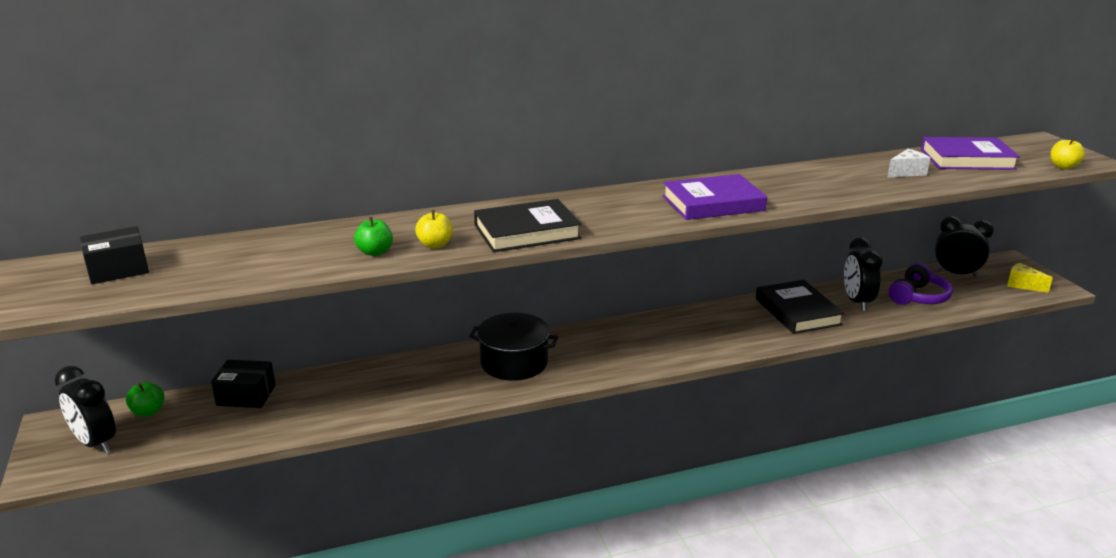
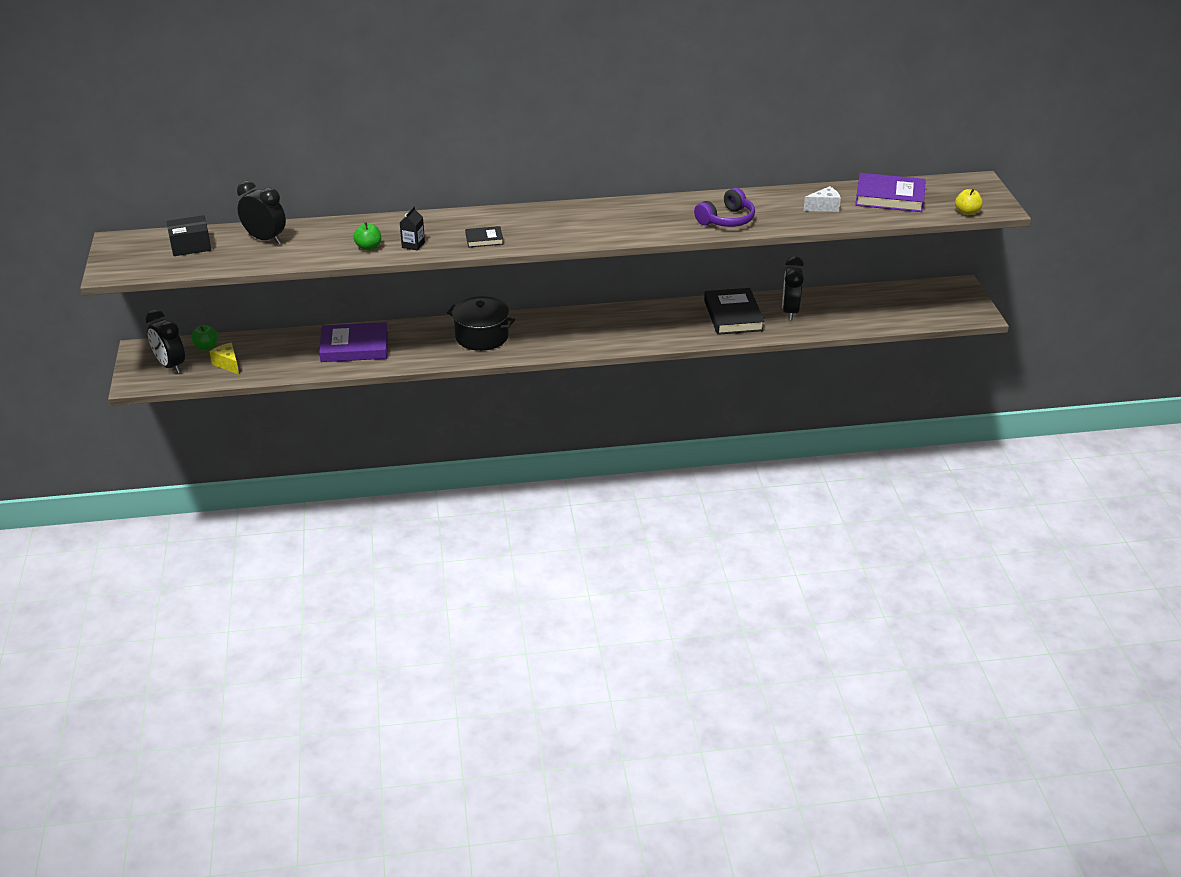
camera: 10 degrees right, 10 degrees up
(246, 395) = (276, 342): black box -> none
(435, 245) = (413, 245): yellow apple -> black carton
(526, 232) = (484, 239): black book -> black book, size x0.51
(713, 203) = (641, 225): purple book -> purple book (354, 347)
(918, 297) = (847, 312): purple headphones -> purple headphones (726, 220)
(956, 273) = (898, 293): black clock -> black clock (265, 239)
(1022, 285) = (950, 310): yellow cheese -> yellow cheese (227, 364)

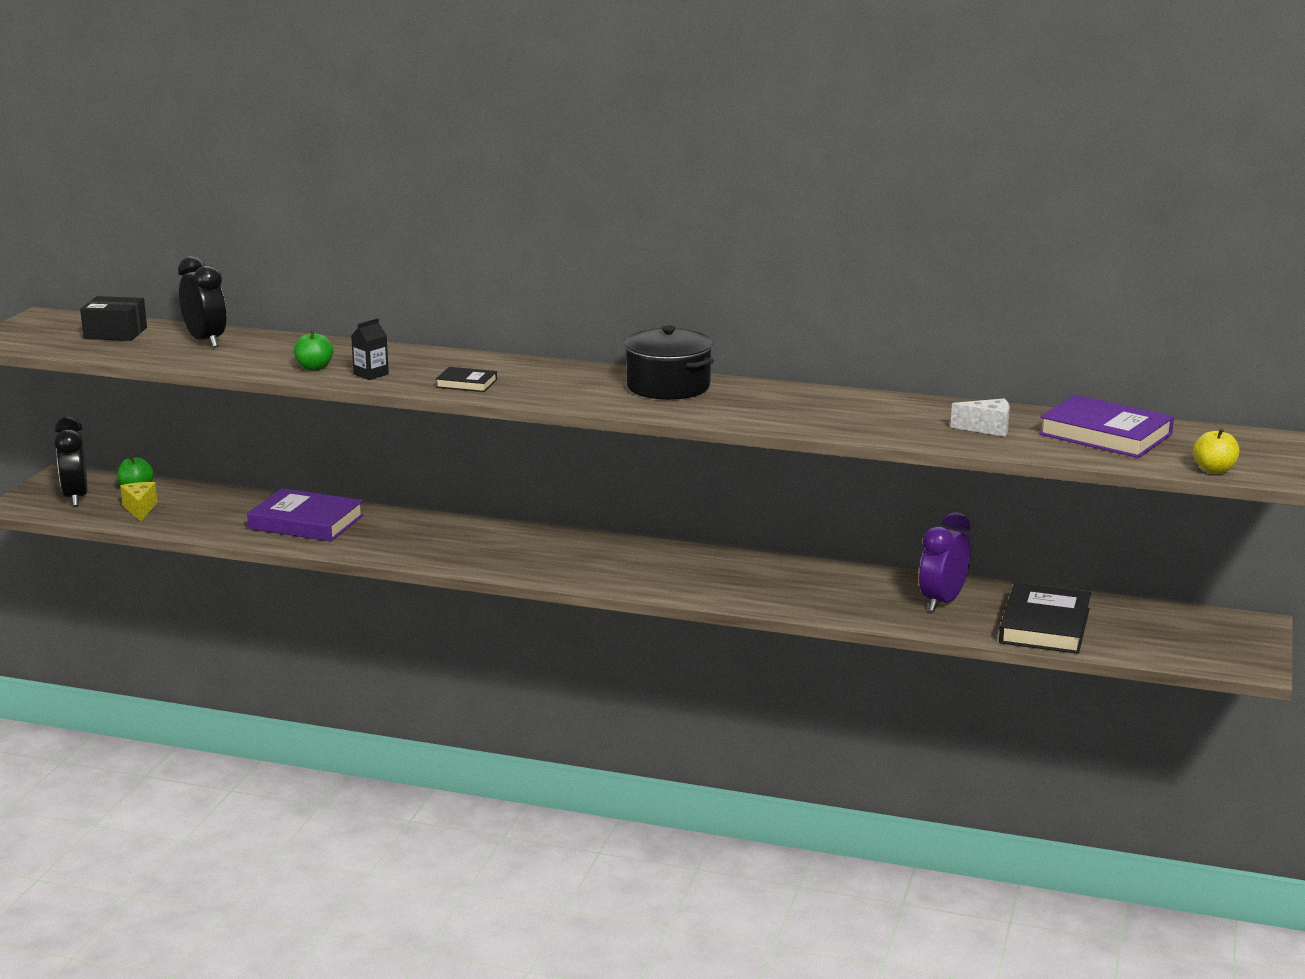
camera: 25 degrees right, 15 degrees down
(482, 336) = (476, 543): black pot -> black pot (668, 386)
(726, 220) = (822, 418): purple headphones -> none
(733, 315) = (850, 589): black book -> black book (1044, 626)
(790, 312) = (942, 602): black clock -> purple clock

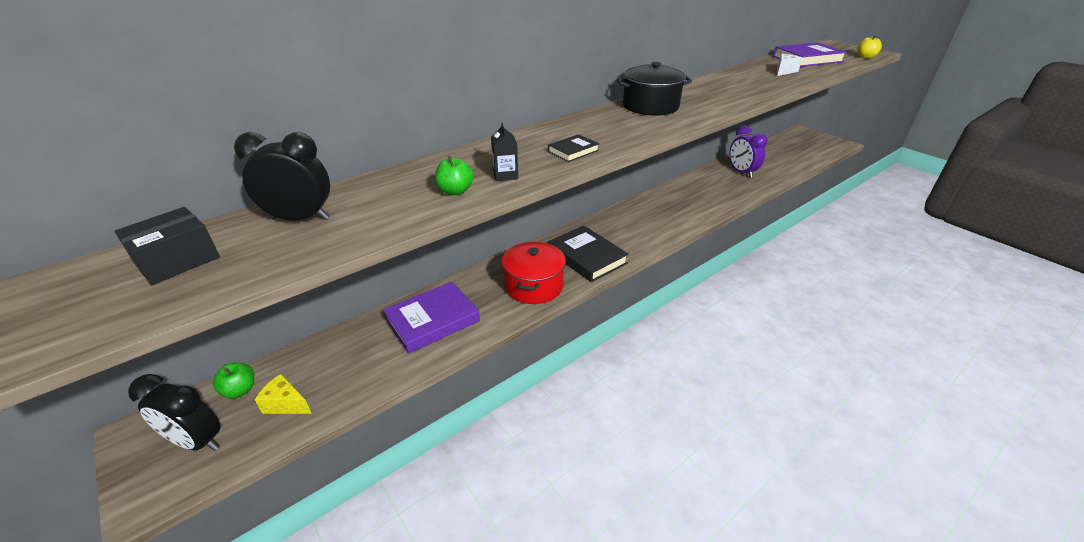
camera: 55 degrees left, 15 degrees up
(424, 547) = (534, 286): none -> red pot
(1044, 626) = (781, 163): black book -> black book (586, 257)

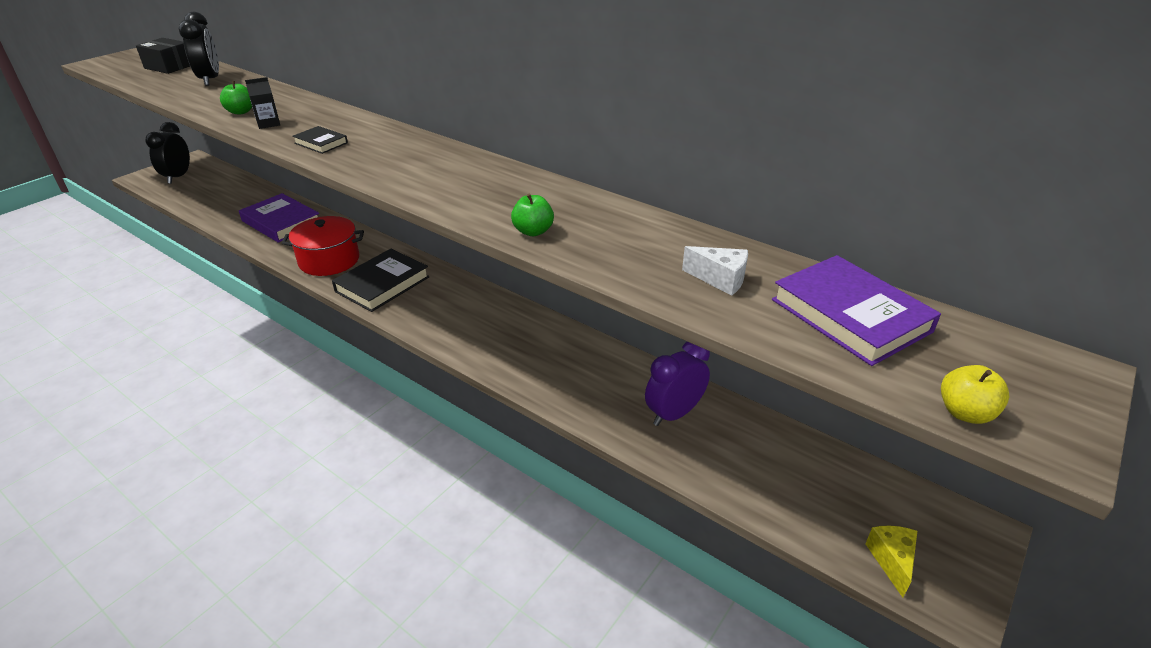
camera: 75 degrees right, 0 degrees up
(240, 390) = (218, 176): green apple -> green apple (533, 231)
(286, 404) = (201, 192): yellow cheese -> yellow cheese (891, 561)
(650, 106) = (469, 171): black pot -> none

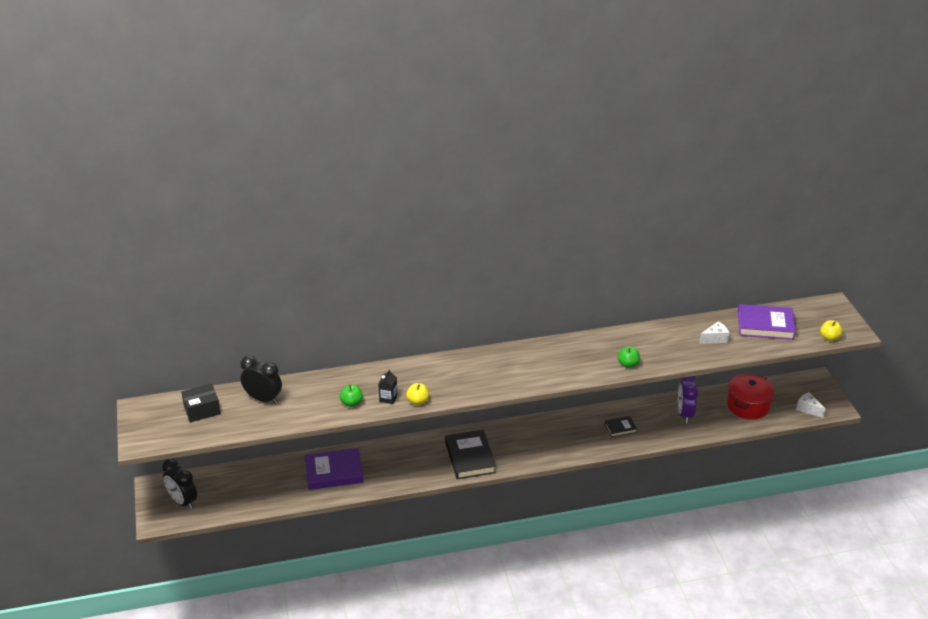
camera: 50 degrees left, 0 degrees up
(278, 138) = (418, 401): none -> yellow apple
(321, 143) = (445, 389): black book -> black book (620, 428)
(329, 260) = (415, 468): red pot -> red pot (748, 406)
(891, 561) = (808, 409): yellow cheese -> white cheese

